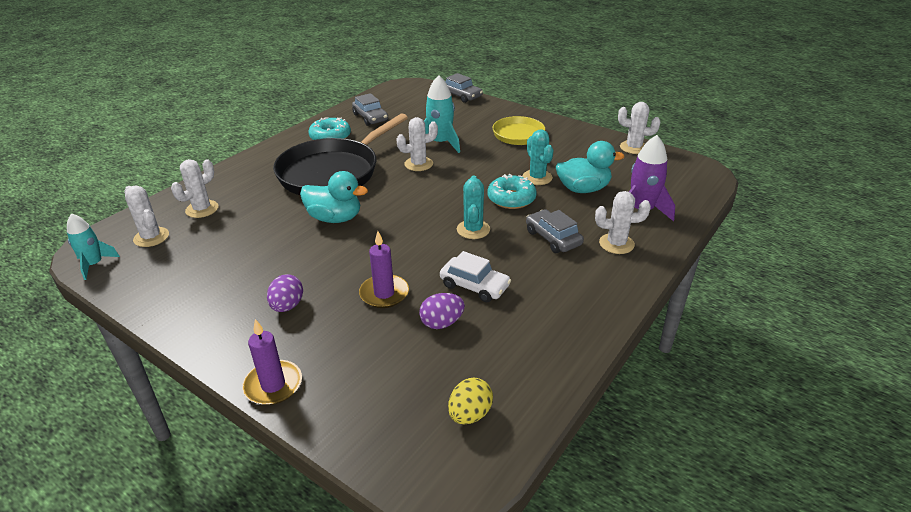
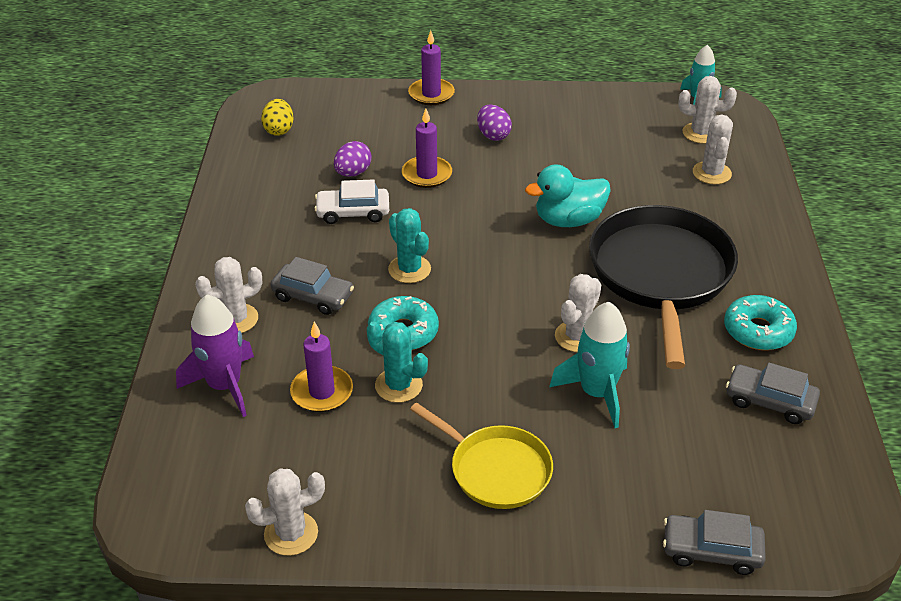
camera: 145 degrees right, 5 degrees up
(583, 189) = (322, 392): turquoise duck -> purple candle

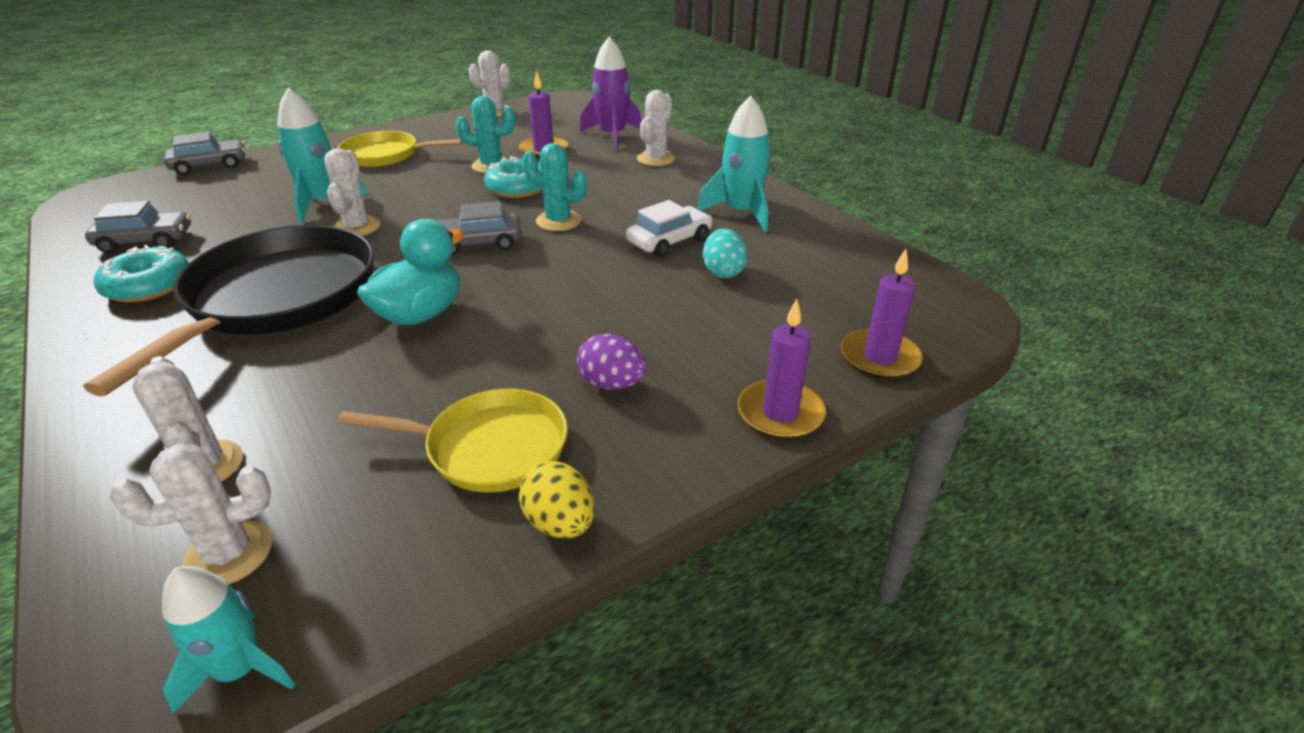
camera: 145 degrees right, 5 degrees down
(267, 216) = (741, 213): none -> turquoise rocket
(279, 130) = (874, 282): yellow egg -> yellow egg (560, 523)
(313, 296) = (618, 183): grey car -> grey car (478, 243)
(353, 173) = (723, 272): purple egg -> turquoise egg
(427, 174) = (641, 300): purple candle -> purple candle (879, 358)
(574, 131) = (490, 447): none -> yellow pan
(660, 274) = (277, 299): black pan -> black pan turned 135 degrees counterclockwise

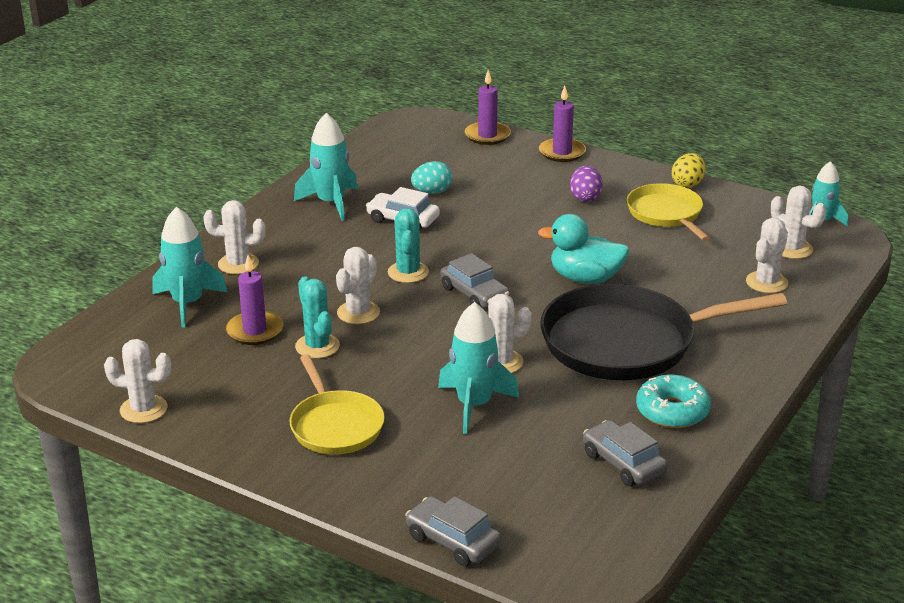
camera: 115 degrees left, 5 degrees down
(518, 188) = (358, 313): turquoise donut -> white cactus
(612, 136) = (187, 303): purple rocket -> turquoise rocket

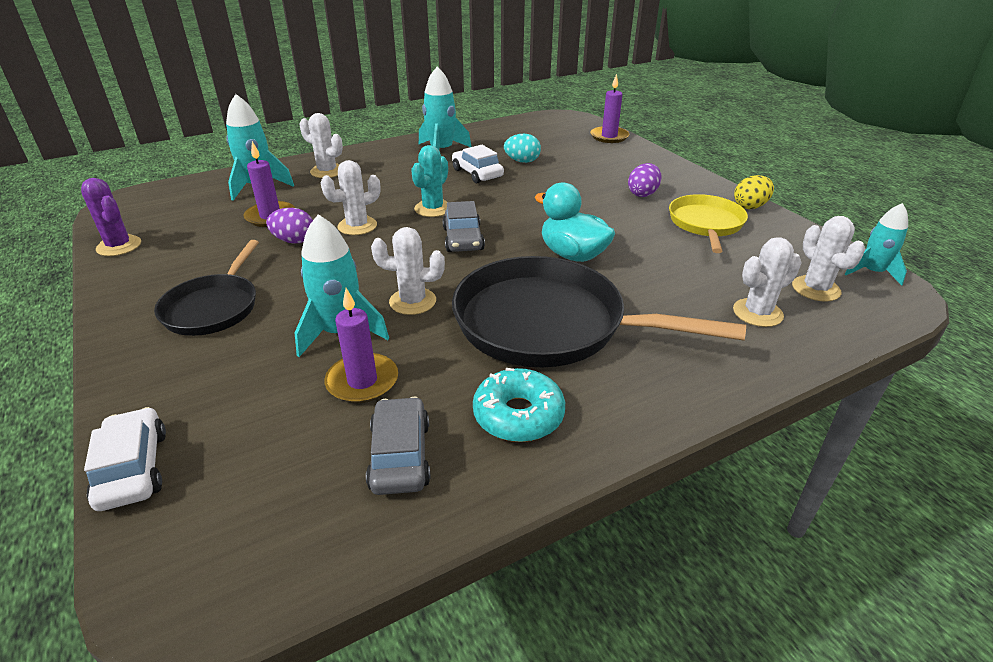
camera: 30 degrees right, 5 degrees up
(143, 409) = (119, 246): white cactus -> purple cactus
(317, 346) = (294, 241): turquoise cactus -> purple egg
(335, 426) = (213, 307): yellow pan -> black pan
(453, 541) = (133, 468): grey car -> white car
(562, 152) = (657, 159): purple candle -> purple candle (362, 381)

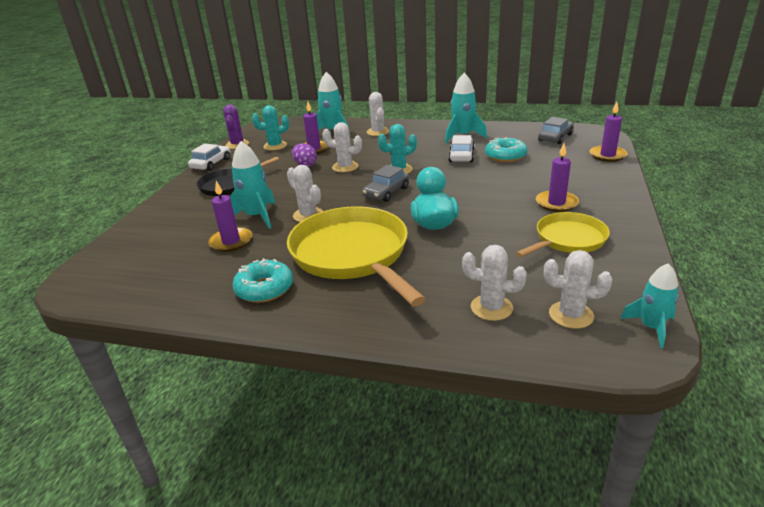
camera: 45 degrees right, 5 degrees down
(133, 468) = (119, 236): white car -> white car (211, 164)
(196, 229) = (275, 146): none -> turquoise cactus
(400, 455) = (196, 279): grey car -> grey car (555, 137)
(522, 161) = (505, 156): turquoise egg -> turquoise donut
(548, 324) = (352, 255): black pan -> yellow pan
(643, 194) = (556, 203): purple egg -> purple candle
(750, 206) = (634, 241): yellow egg -> none
(816, 289) = (571, 315): white cactus -> white cactus turned 75 degrees clockwise

